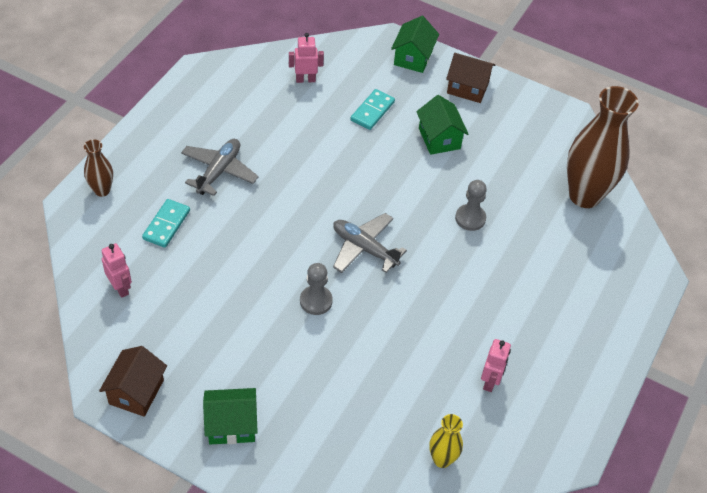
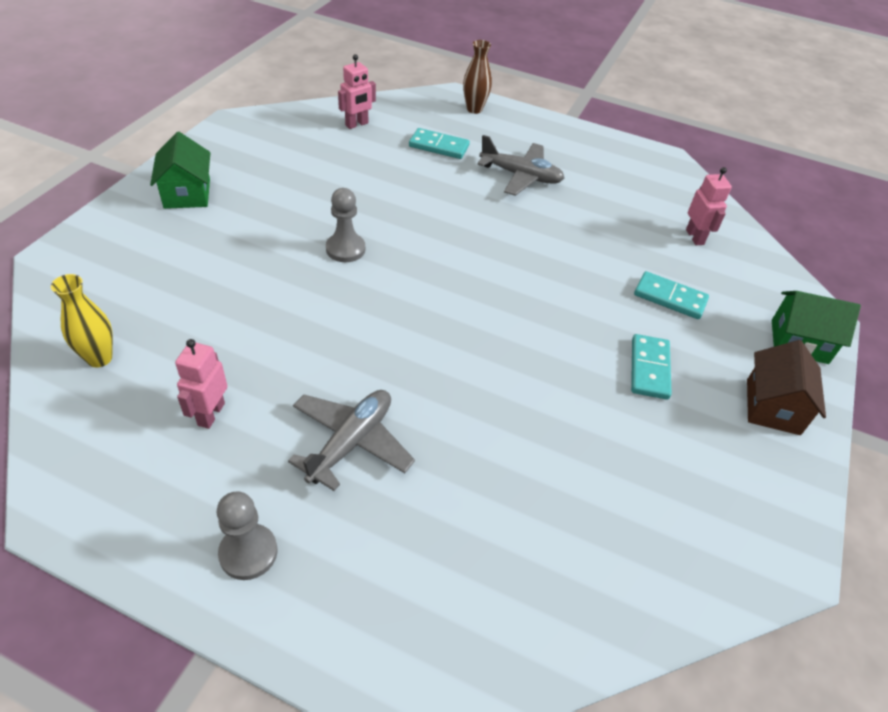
camera: 85 degrees right, 5 degrees down
(136, 392) = (236, 138): brown house -> none
(364, 248) = (430, 289): grey plane -> grey plane (351, 442)
(439, 138) = (649, 369): green house -> turquoise domino
(470, 218) = (503, 401): grey pawn -> grey pawn (248, 553)
(490, 381) = (211, 414): pink robot -> pink robot turned 90 degrees clockwise
(584, 195) = (594, 573): brown vase -> none

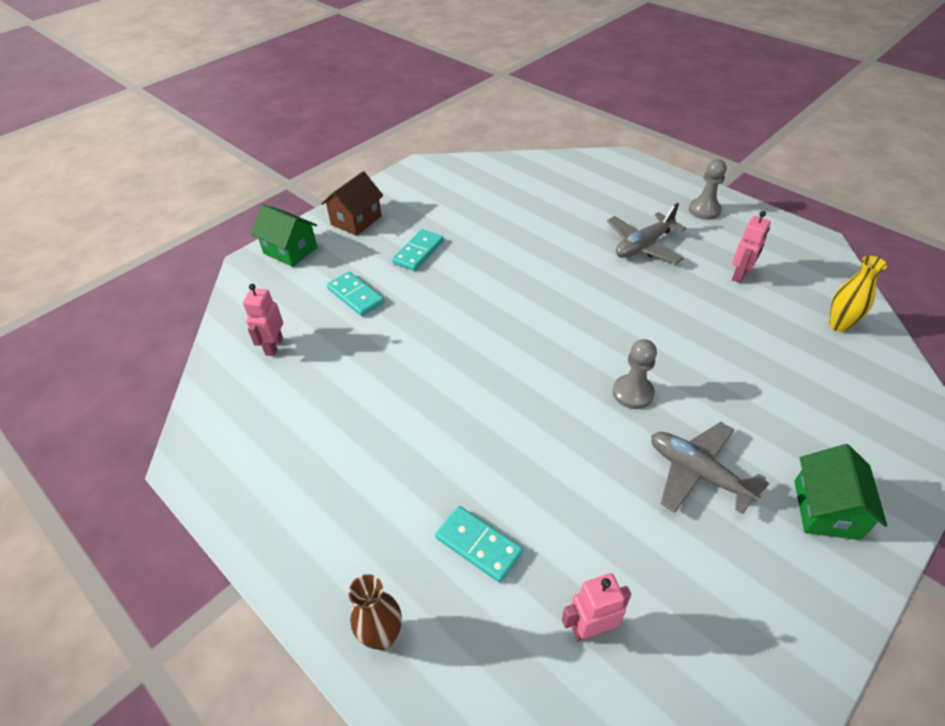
camera: 155 degrees left, 0 degrees up
(521, 176) = (396, 463): grey plane -> grey plane (698, 473)

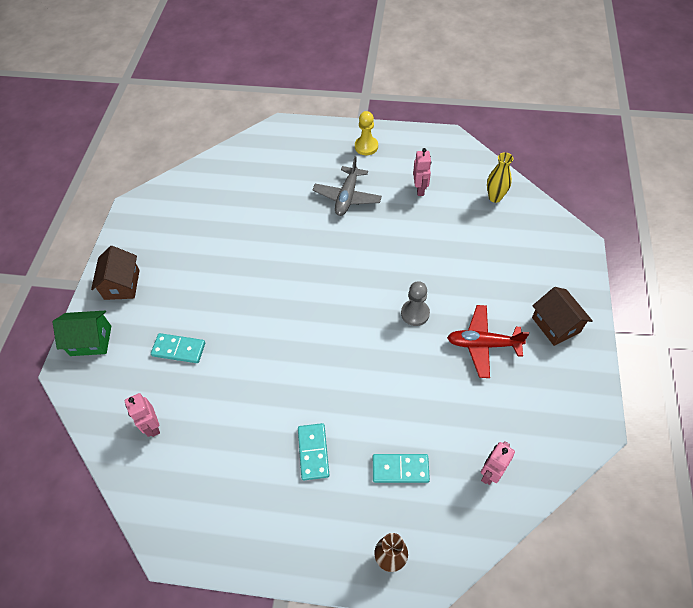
camera: 35 degrees left, 10 degrees up
(418, 252) = (195, 286): turquoise domino -> turquoise domino (313, 452)
(698, 473) = (483, 344): grey plane -> red plane
(704, 210) = (366, 146): grey pawn -> yellow pawn
(826, 509) = (556, 325): green house -> brown house

